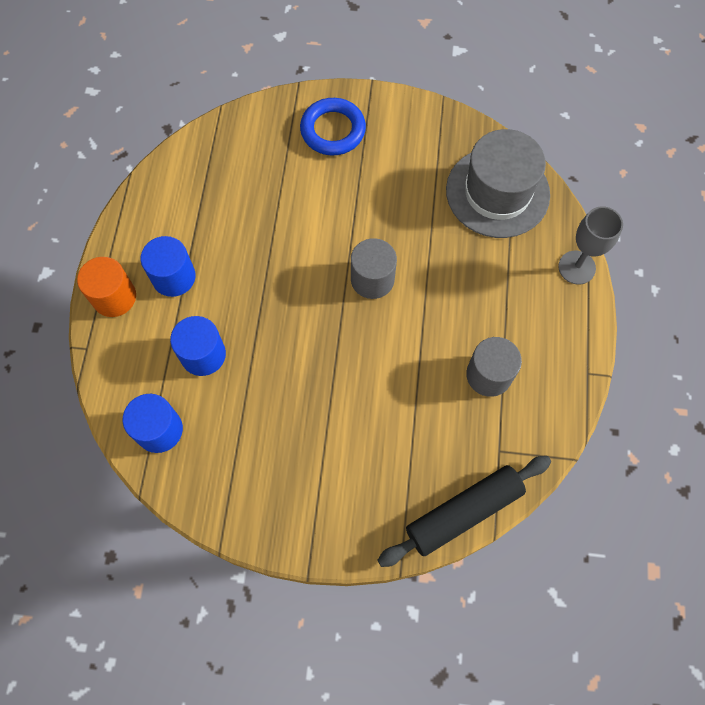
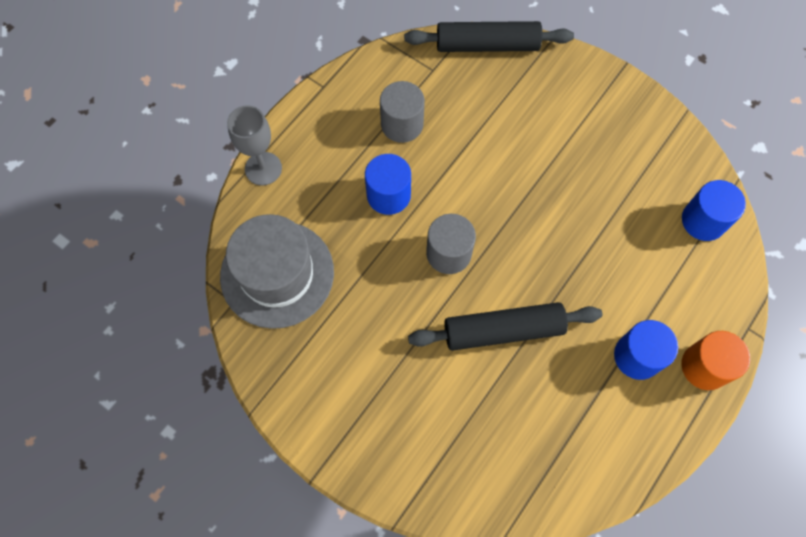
camera: 150 degrees left, 0 degrees up
(203, 355) = (639, 265): blue cylinder -> blue cylinder (388, 195)
(292, 242) = (503, 330): none -> black rolling pin
(333, 130) = (392, 437): blue ring -> none

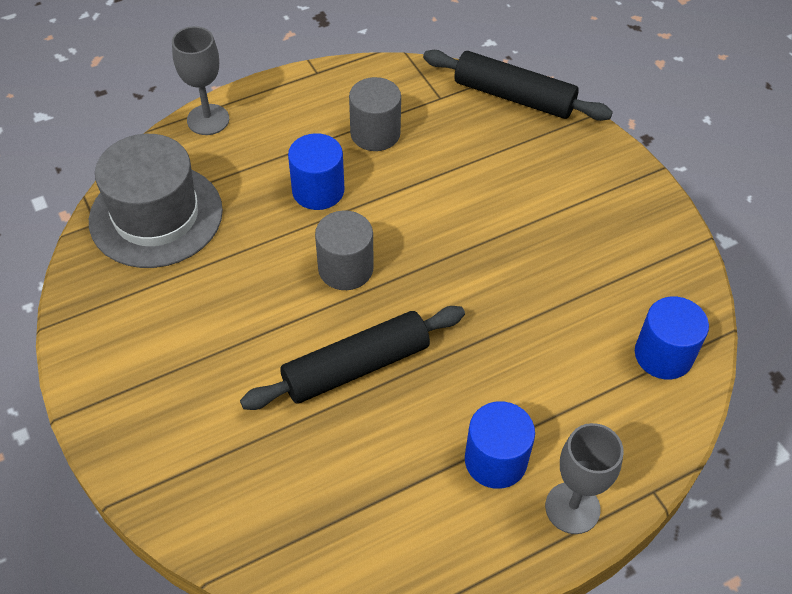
camera: 25 degrees right, 15 degrees down
(503, 330) = (356, 367): black rolling pin -> black rolling pin turned 45 degrees counterclockwise
(704, 366) = (572, 508): orange cylinder -> grey goblet

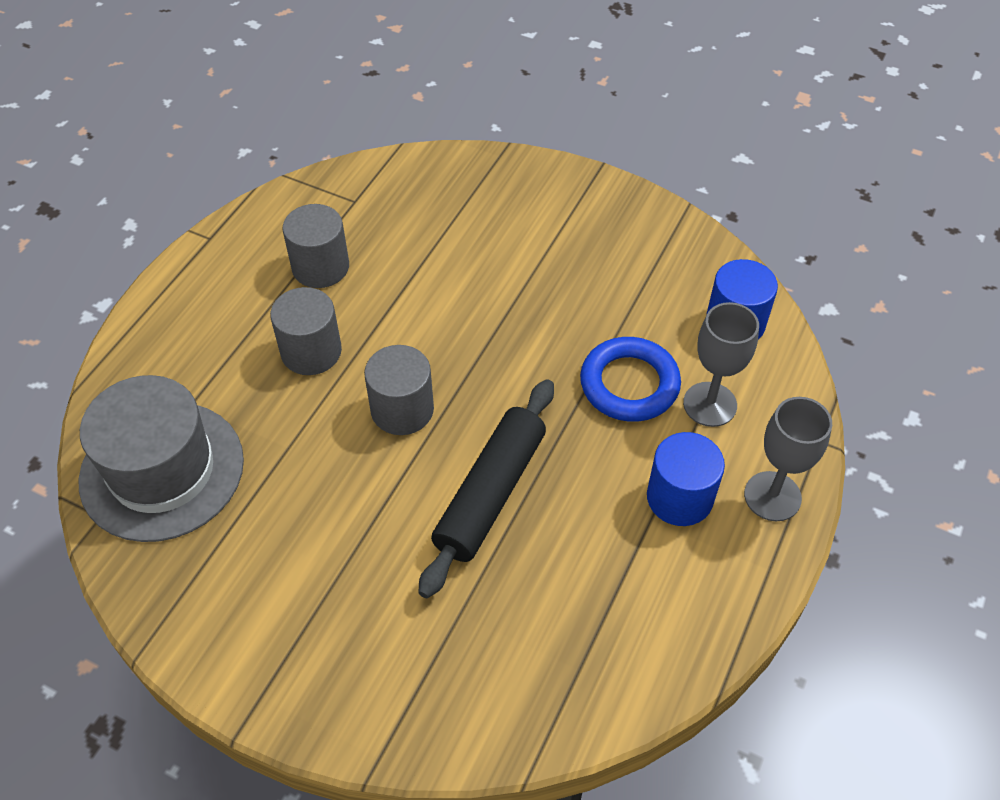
camera: 35 degrees left, 0 degrees up
(208, 120) = (133, 344): grey goblet -> grey goblet (710, 404)
(318, 190) = (311, 351): blue cylinder -> grey cylinder
(513, 96) = (422, 165): black rolling pin -> none
(532, 351) = (629, 384): none -> blue ring

